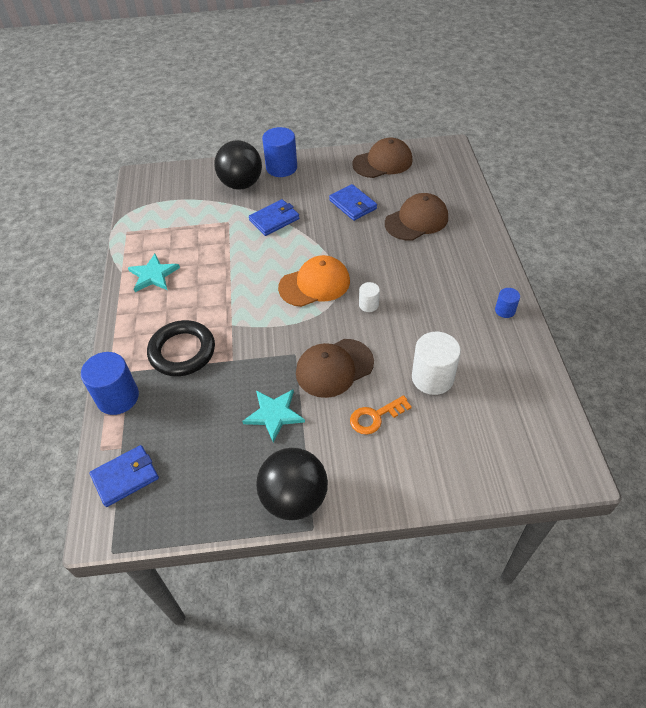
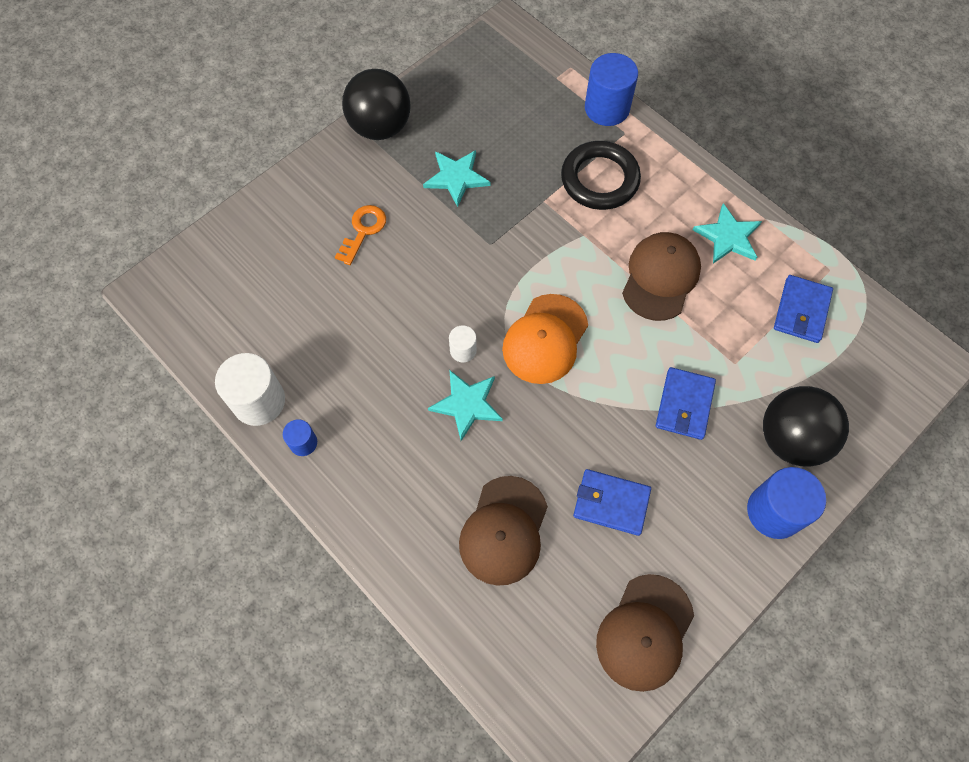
camera: 140 degrees right, 15 degrees up
(125, 477) = (527, 63): blue wallet -> blue wallet (801, 311)
(334, 368) = (439, 254): brown cap -> brown cap (660, 277)
(390, 278) = (467, 404): none -> turquoise star
(432, 378) = (334, 304): white cylinder -> white cylinder (259, 401)

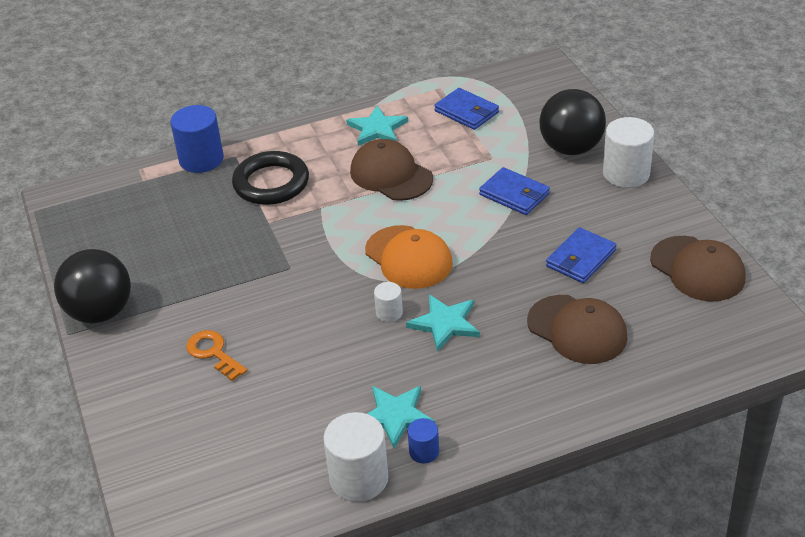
camera: 65 degrees left, 25 degrees down
(456, 177) = (201, 272): turquoise star -> turquoise star (395, 416)
(774, 511) = (626, 174): blue cylinder -> white cylinder

